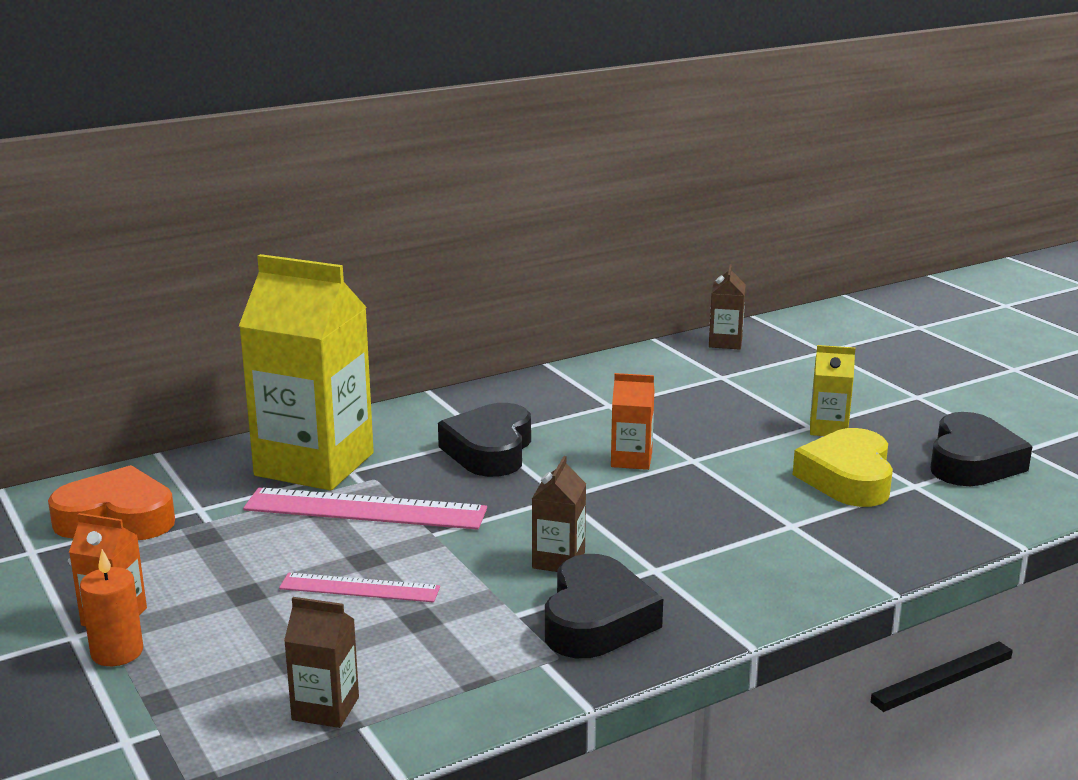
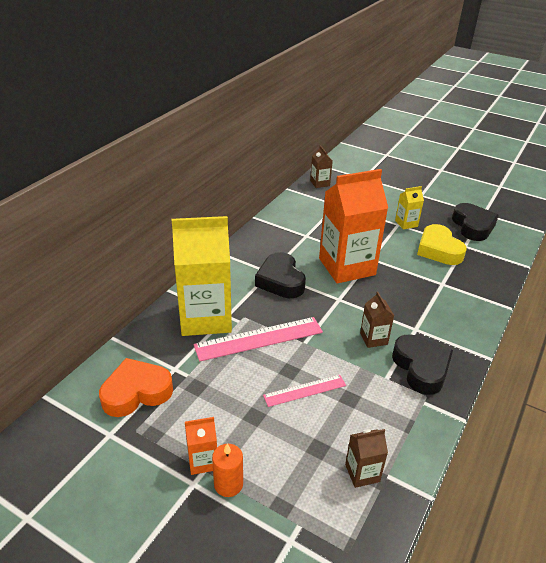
camera: 30 degrees left, 15 degrees up
(631, 460) = (347, 266): orange carton -> orange carton, size x2.29

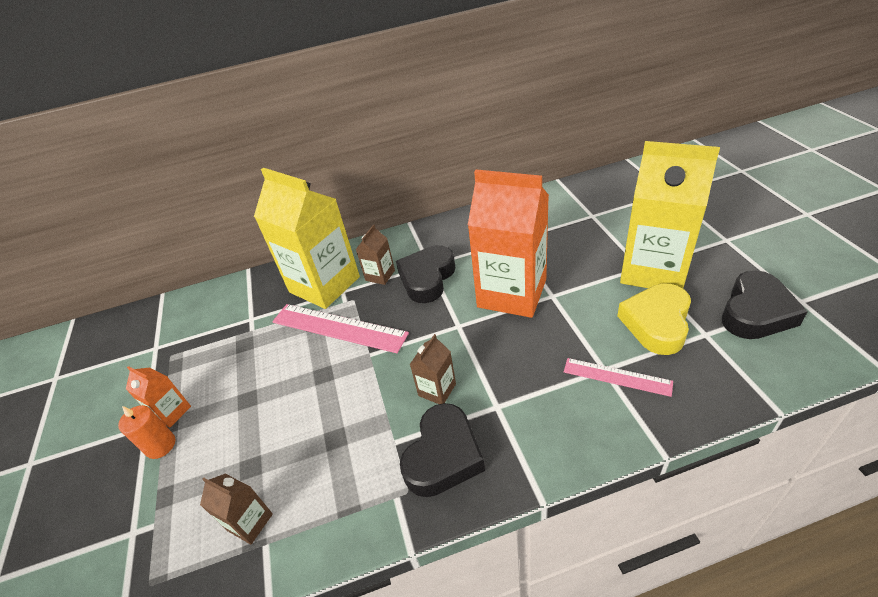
camera: 50 degrees right, 5 degrees up
(136, 392) = (206, 324): orange heart -> none
(304, 390) = (310, 402): pink ruler -> pink ruler (617, 376)
(320, 183) = (602, 184): brown carton -> brown carton (380, 275)
(406, 223) = (654, 270): yellow carton -> yellow carton, size x2.29

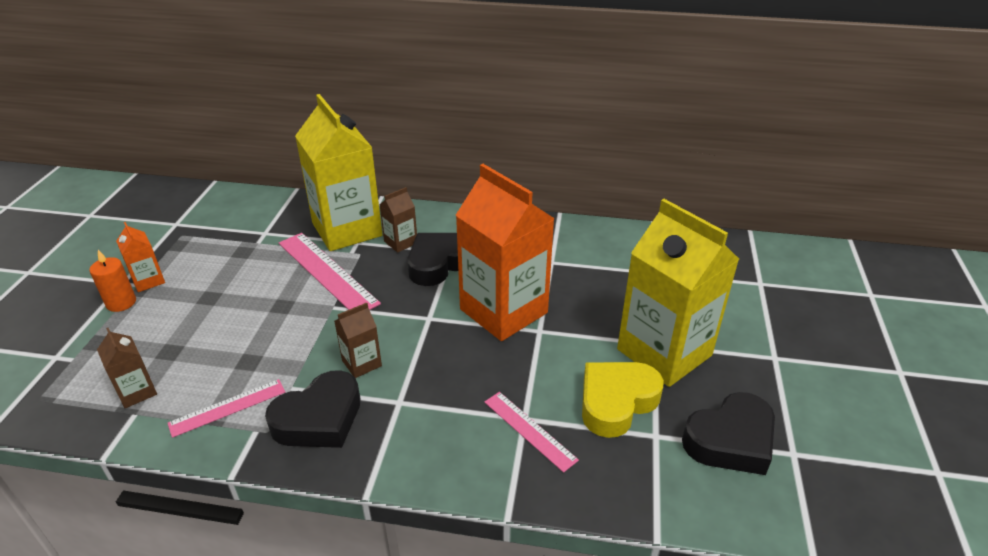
camera: 20 degrees right, 5 degrees down
(352, 490) = (227, 407): none -> pink ruler

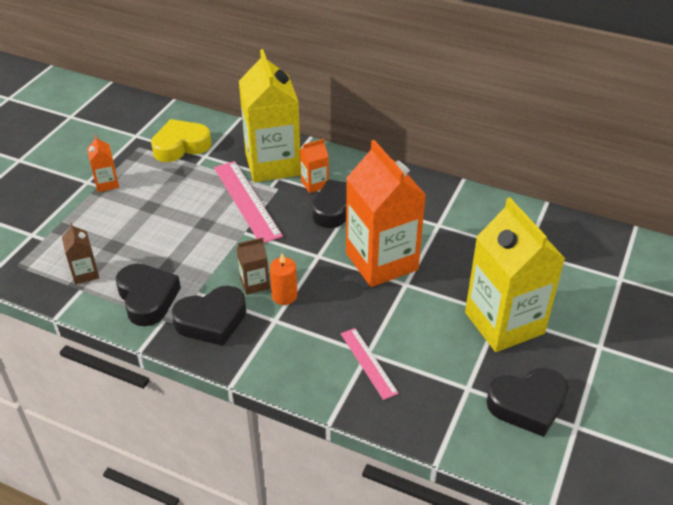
camera: 15 degrees right, 5 degrees up
(121, 303) = (84, 199): orange candle -> orange candle (284, 296)
(227, 407) = (147, 298): pink ruler -> black heart
(400, 242) = (314, 184): brown carton -> orange carton
(616, 402) = (446, 355): yellow heart -> yellow heart (181, 146)

